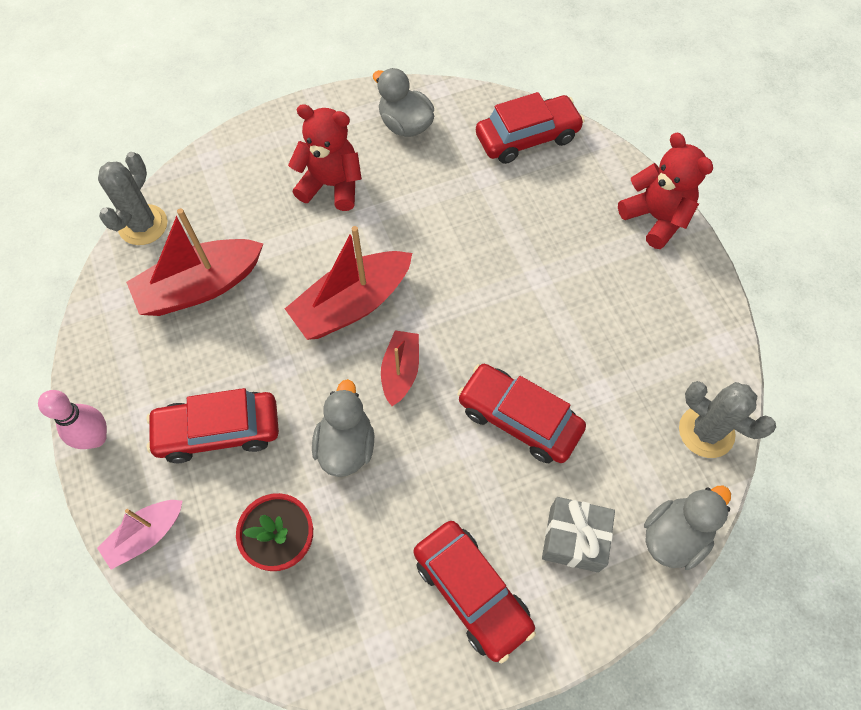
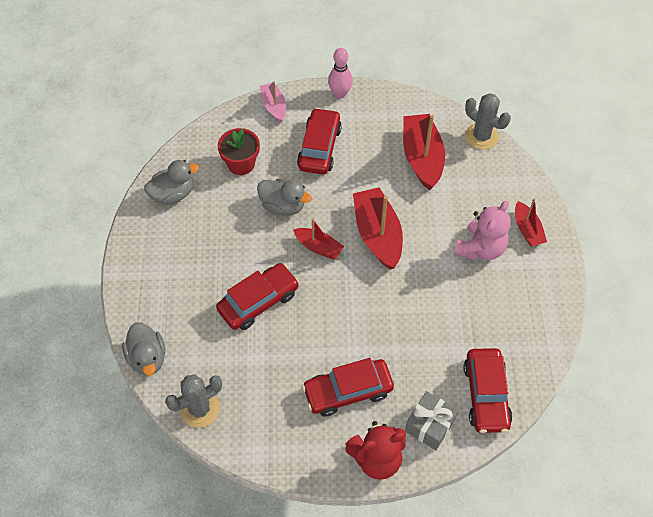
camera: 110 degrees right, 5 degrees down
(286, 144) = (527, 230): none -> red boat
(331, 185) = (480, 248): red teddy bear -> pink teddy bear
(405, 125) = (524, 312): grey duck -> grey duck (173, 194)
(472, 592) = (171, 241): red car -> red car (348, 391)
(574, 539) = (173, 303): grey gift -> grey gift (429, 425)

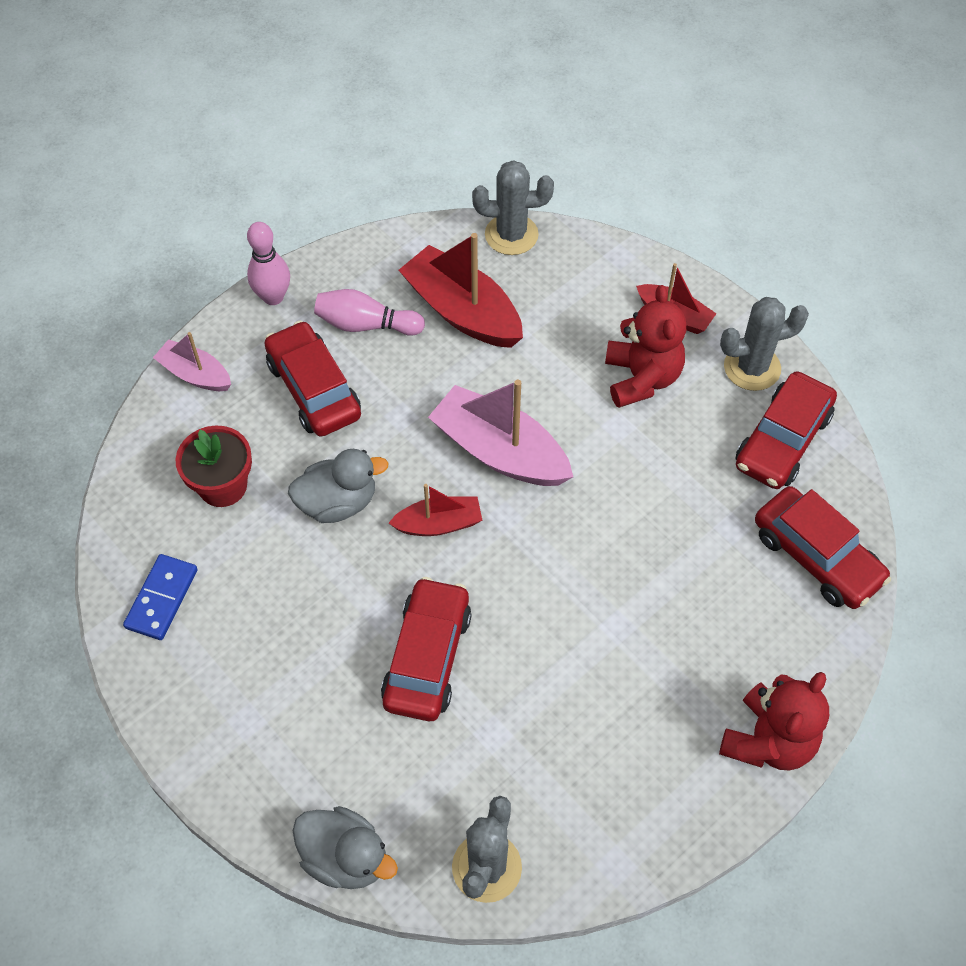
camera: 40 degrees left, 0 degrees up
(173, 194) = (161, 598): grey duck -> blue domino
(348, 391) = (654, 684): red car -> red car (782, 440)
(370, 134) = (366, 325): none -> pink bowling pin
(377, 234) = (499, 451): red boat -> pink boat
(429, 425) = (789, 647): grey gift -> none
(480, 248) = (641, 378): pink teddy bear -> red teddy bear
(543, 282) = (752, 367): none -> grey cactus

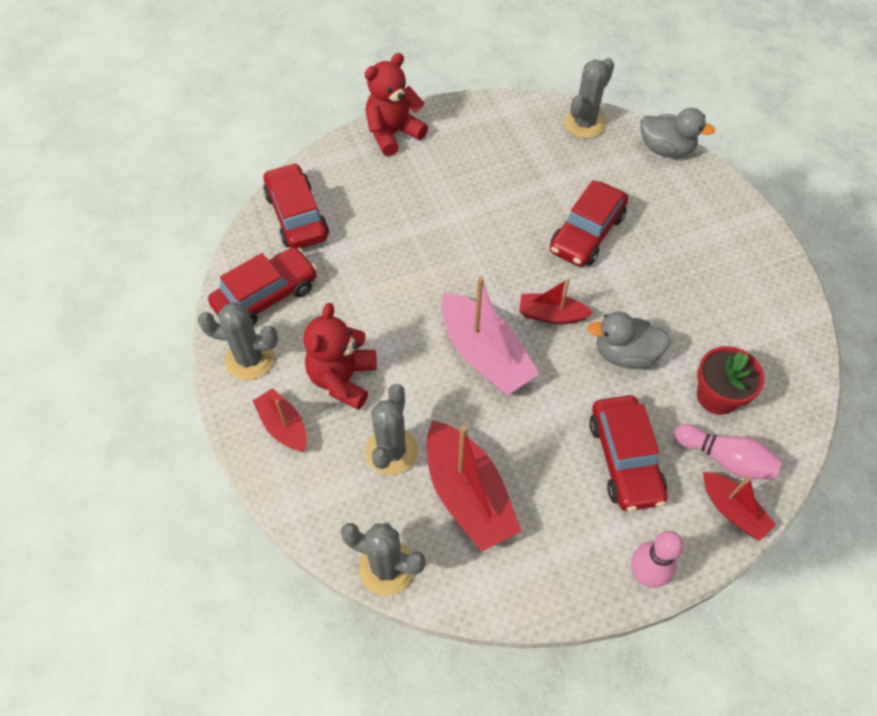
camera: 160 degrees left, 0 degrees up
(161, 598) = (772, 324): blue domino -> none
(195, 374) = (732, 510): pink boat -> red boat
(345, 857) = (666, 149): grey duck -> grey duck turned 150 degrees clockwise
(366, 325) = (561, 510): pink bowling pin -> pink bowling pin (725, 459)
(554, 326) = (391, 451): none -> grey cactus

